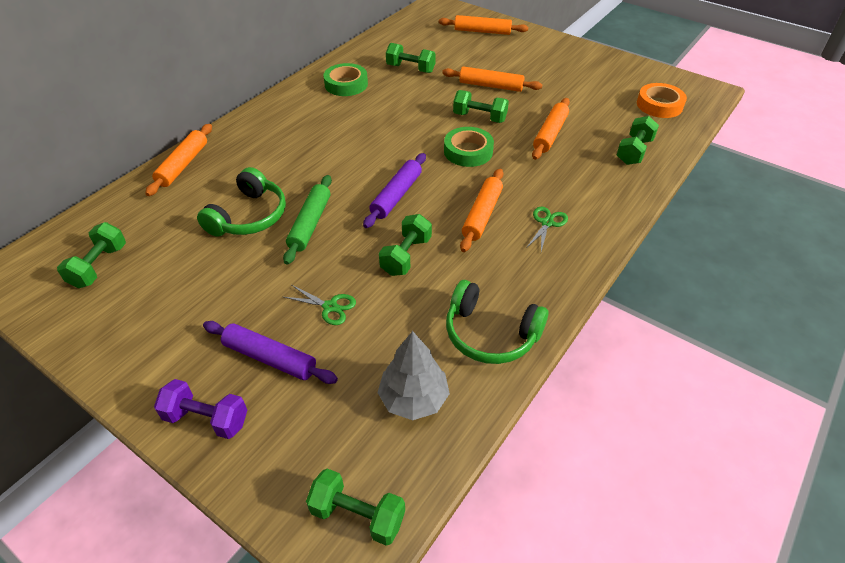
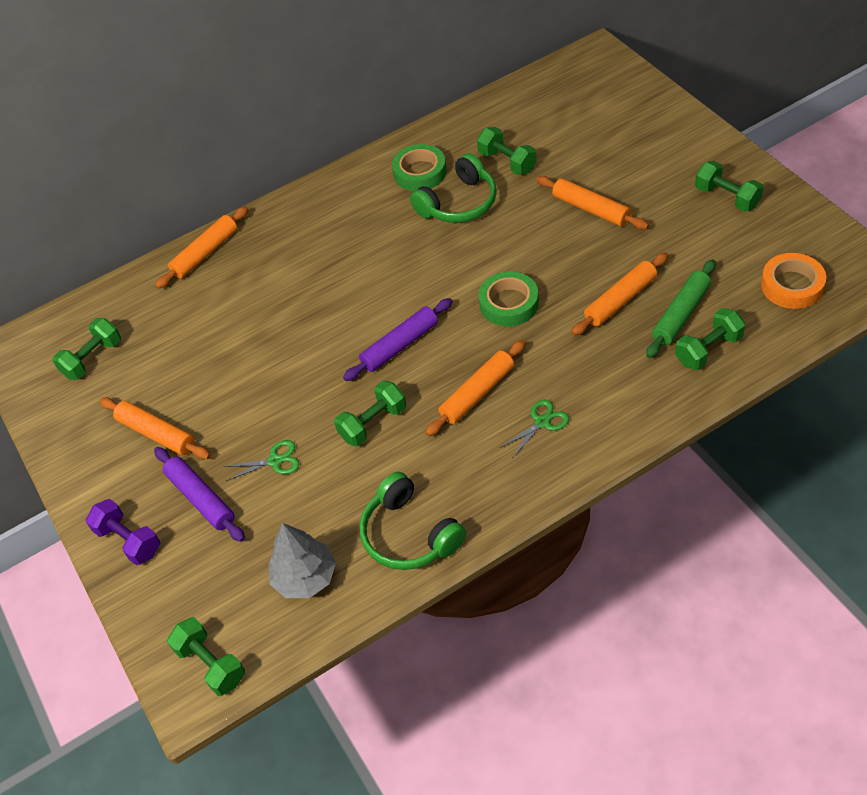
camera: 30 degrees right, 5 degrees up
(249, 216) = (243, 335): green headphones -> green headphones (459, 203)
(310, 224) = (297, 359): green rolling pin -> green rolling pin (681, 314)
(330, 307) = (275, 461): green scissors -> green scissors turned 60 degrees counterclockwise
(479, 117) = (549, 256): green dumbbell -> green dumbbell (727, 197)
(482, 31) = (631, 114): orange rolling pin -> orange rolling pin (157, 434)

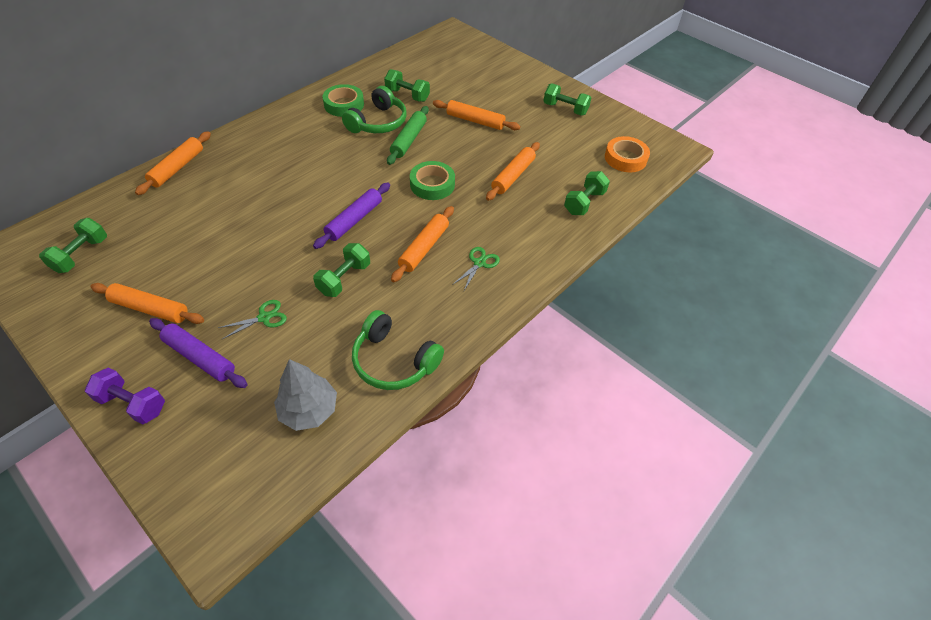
camera: 25 degrees left, 0 degrees up
(211, 664) = (231, 504): green dumbbell -> none
(681, 314) = (558, 182): green rolling pin -> green rolling pin (409, 140)

